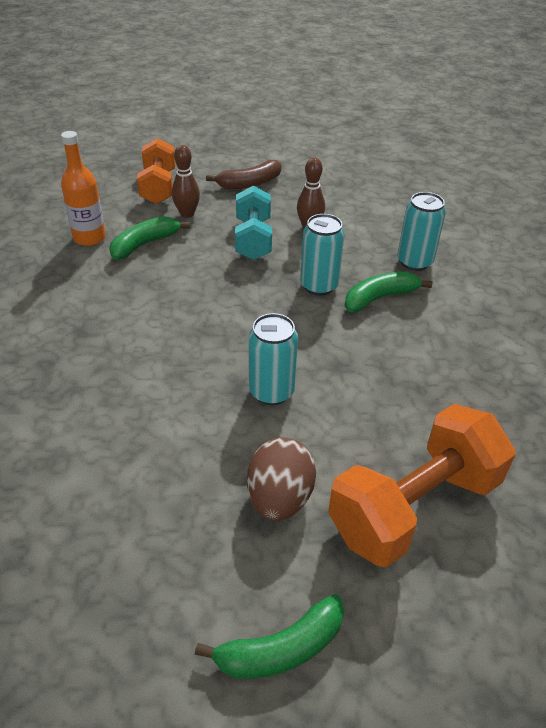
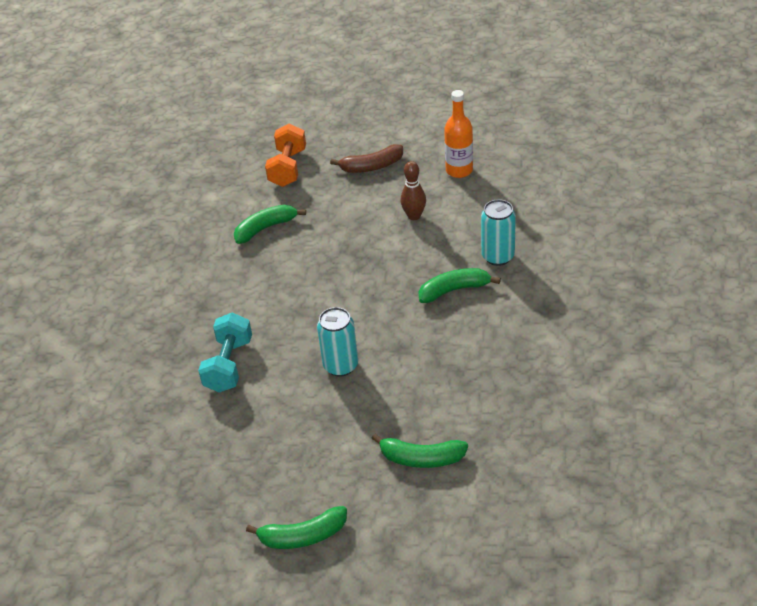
camera: 15 degrees right, 0 degrees up
(89, 238) = (220, 220): orange bottle -> orange bottle (459, 170)
(187, 214) = (308, 198): brown bowling pin -> none
(253, 239) = (360, 227): turquoise dumbbell -> turquoise dumbbell (229, 365)
(279, 498) = (326, 444): brown egg -> none
(319, 286) = (405, 276): turquoise can -> none
(414, 507) = (421, 458): orange dumbbell -> green banana

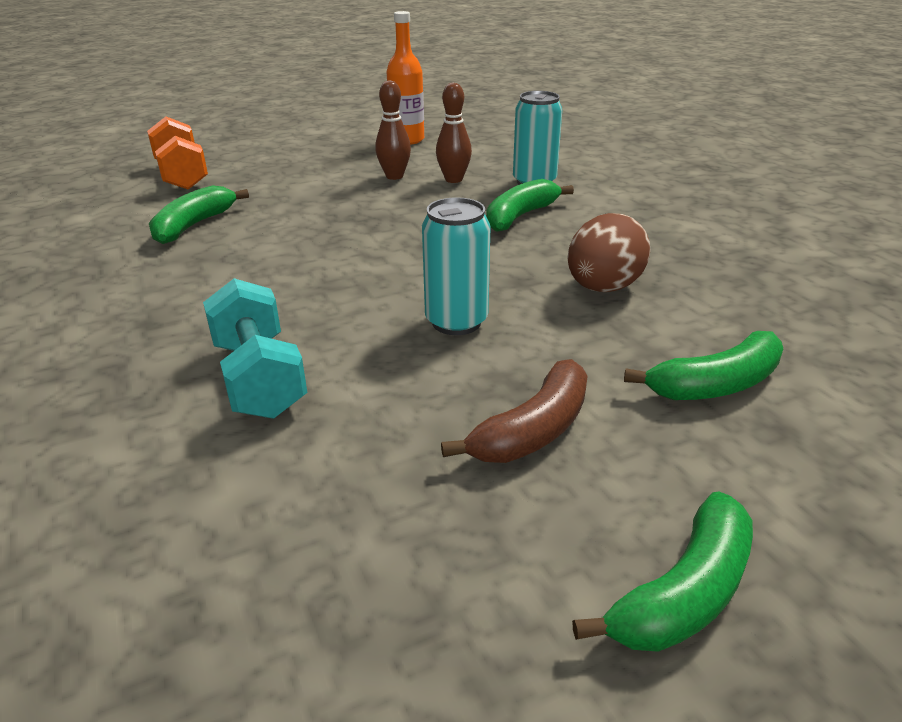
camera: 35 degrees left, 10 degrees down
(372, 166) = (297, 155): brown banana -> brown banana (533, 430)
(438, 372) = (603, 288): none -> brown egg
(448, 234) = (453, 179): none -> brown bowling pin

